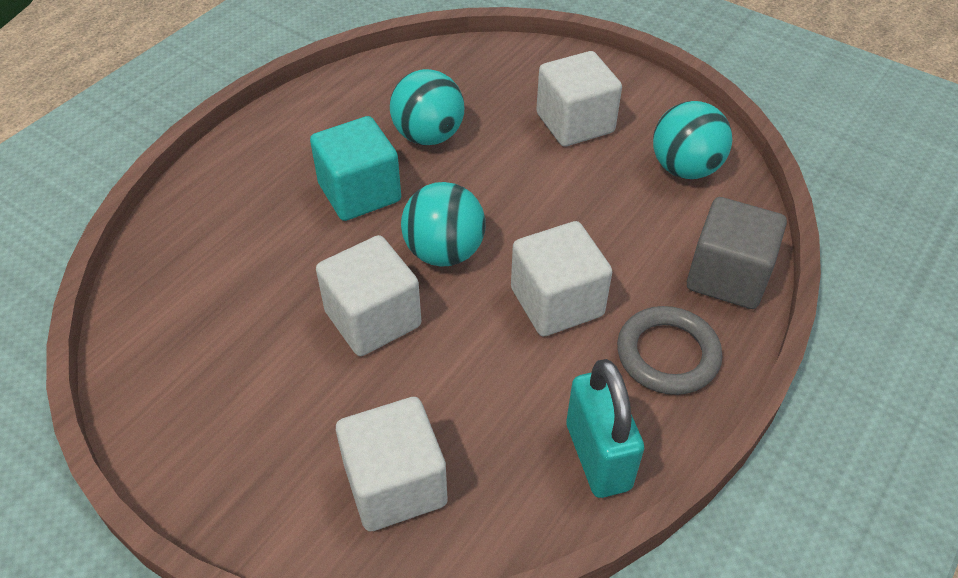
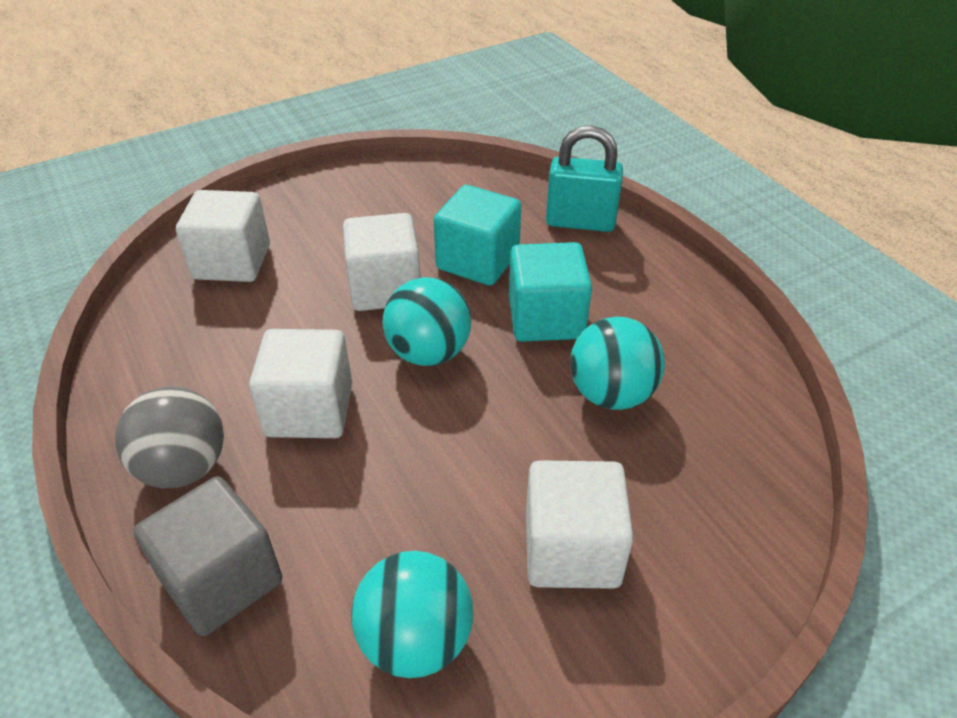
camera: 115 degrees right, 5 degrees down
(296, 263) = (478, 261): none -> turquoise cube
(598, 456) = (144, 372): turquoise padlock -> turquoise padlock (580, 222)
(667, 354) = (183, 467): grey ring -> grey ball

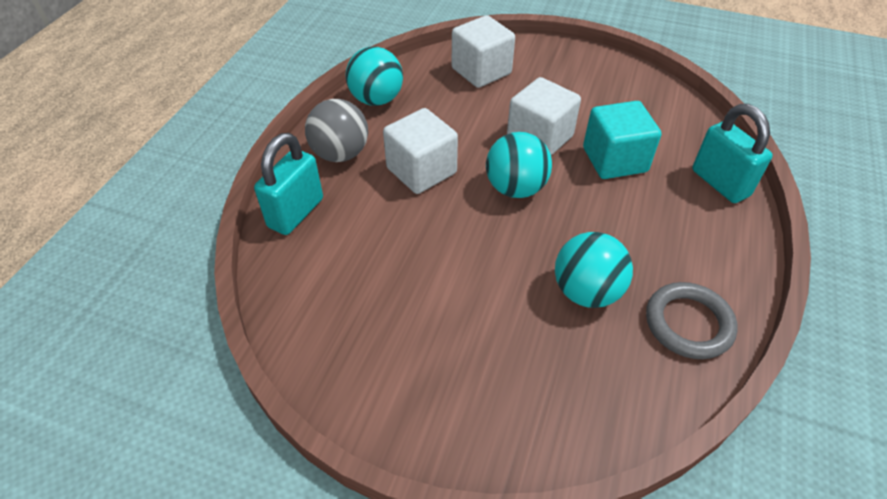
camera: 50 degrees right, 5 degrees up
(221, 579) = (296, 213): grey cube -> turquoise padlock
(416, 640) = (330, 309): turquoise ball -> turquoise ball (376, 99)
(546, 318) = (609, 221): turquoise cube -> none
(572, 549) = (449, 342): white cube -> none
(708, 353) = (688, 323): none -> grey ring

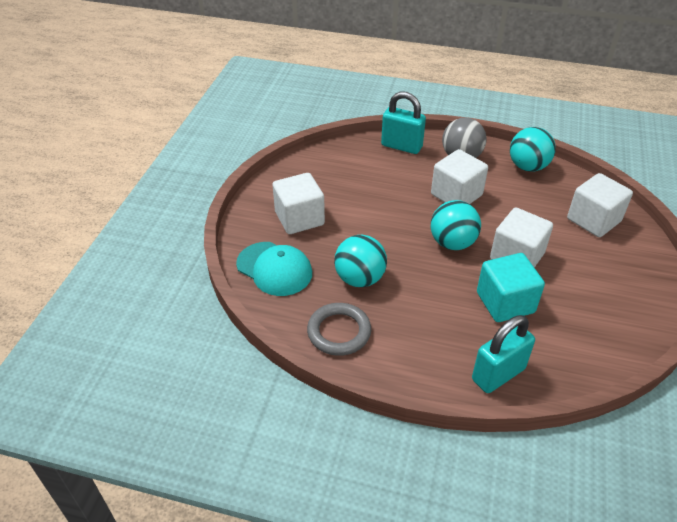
camera: 85 degrees right, 5 degrees down
(453, 362) = (299, 218): none -> white cube
(572, 402) = (274, 269): none -> turquoise cap

